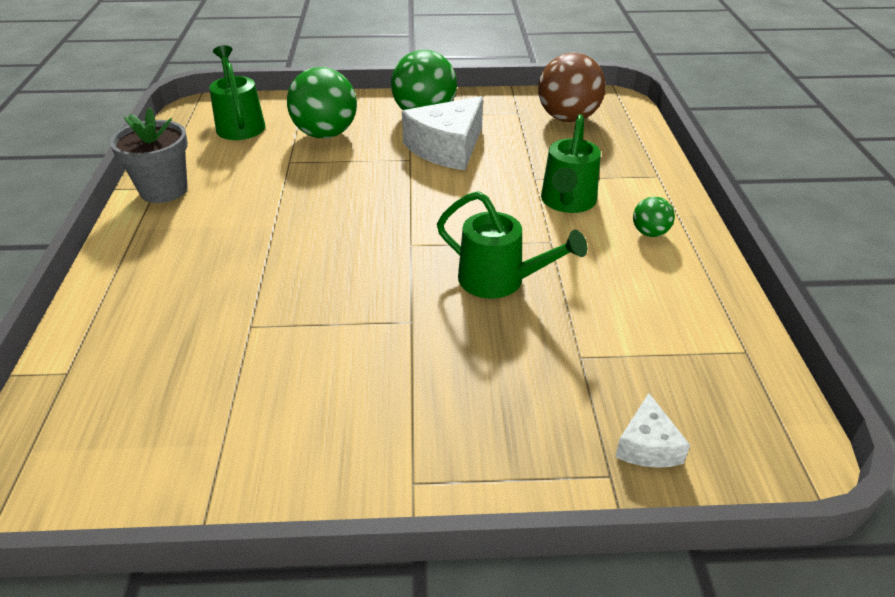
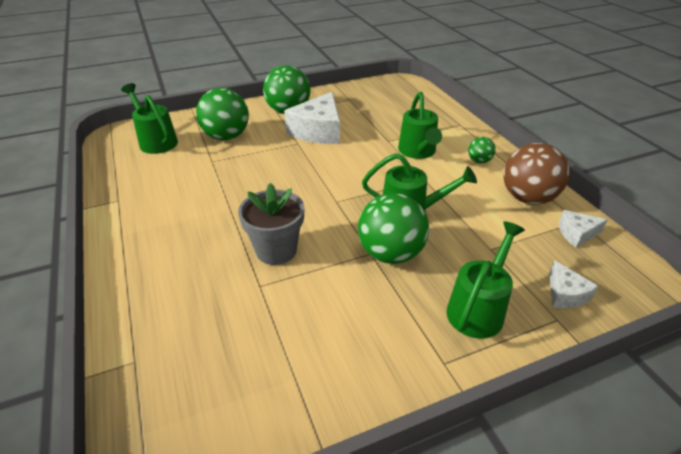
camera: 20 degrees left, 0 degrees up
(164, 190) = (126, 201): grey flower pot -> grey flower pot (276, 250)
(436, 328) = (390, 254): none -> green ball
(507, 429) = (478, 308): none -> green watering can
(568, 118) = (383, 98): brown ball -> brown ball (527, 198)
(728, 368) = (576, 234): none -> white cheese

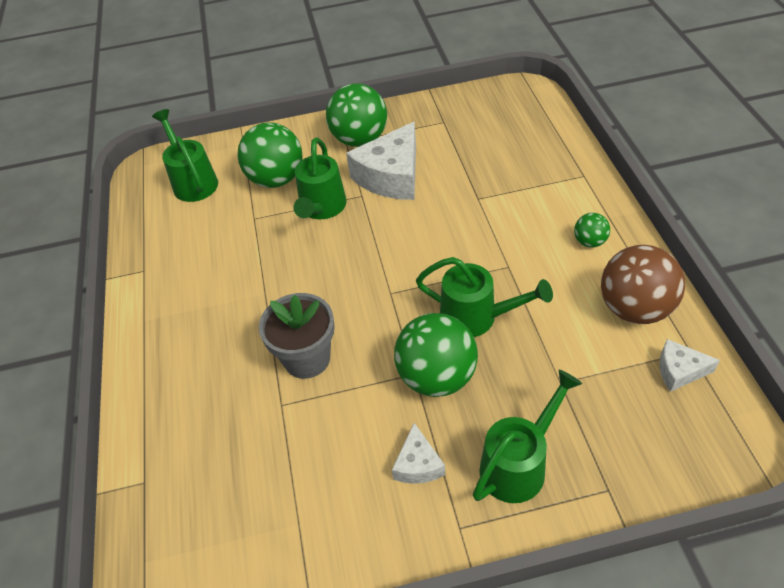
camera: 15 degrees right, 10 degrees up
(418, 152) = (512, 220): green watering can -> green watering can (321, 208)
(565, 294) = (631, 457): white cheese -> white cheese (418, 464)

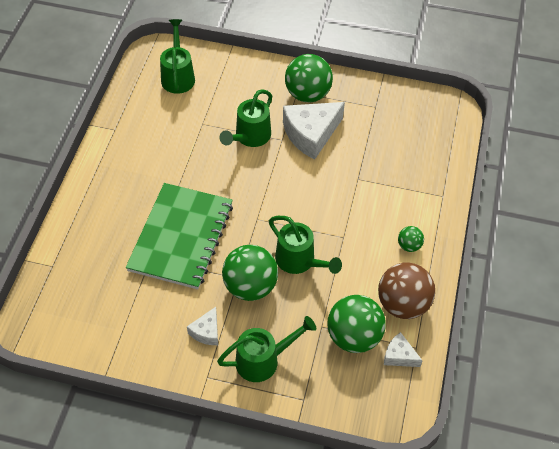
camera: 20 degrees right, 5 degrees up
(276, 179) = (233, 100): green ball -> green ball (354, 337)
(307, 358) = (181, 237): grey flower pot -> green notebook

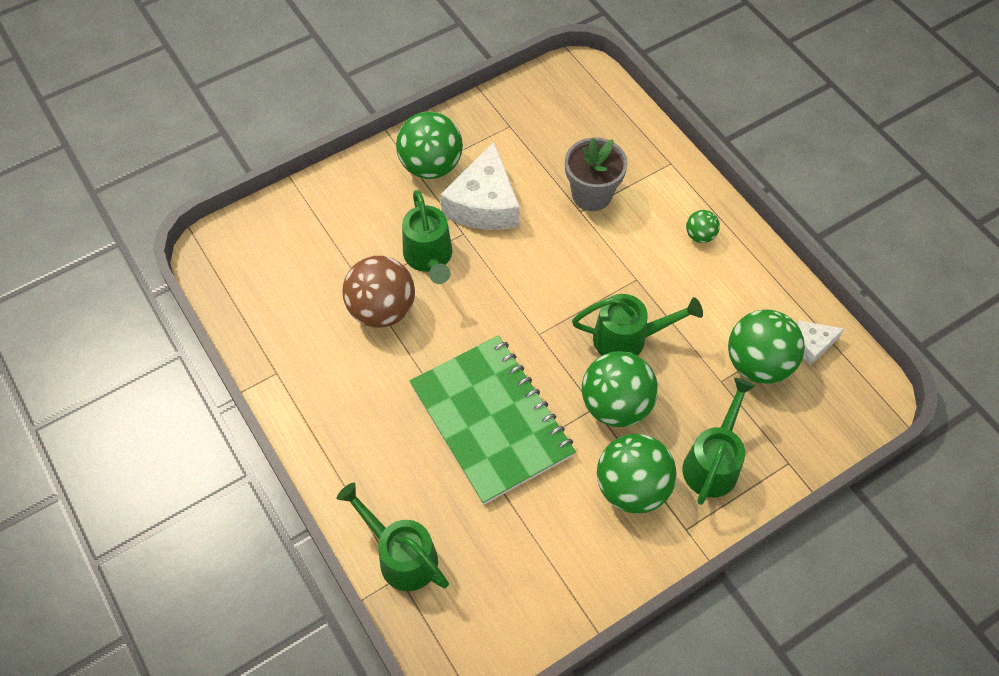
camera: 45 degrees left, 5 degrees up
(178, 76) = (272, 256): green watering can -> green watering can (401, 555)
(206, 331) = (632, 487): white cheese -> green ball
(375, 175) = (591, 195): none -> grey flower pot
(402, 304) = (759, 295): brown ball -> brown ball (382, 310)

